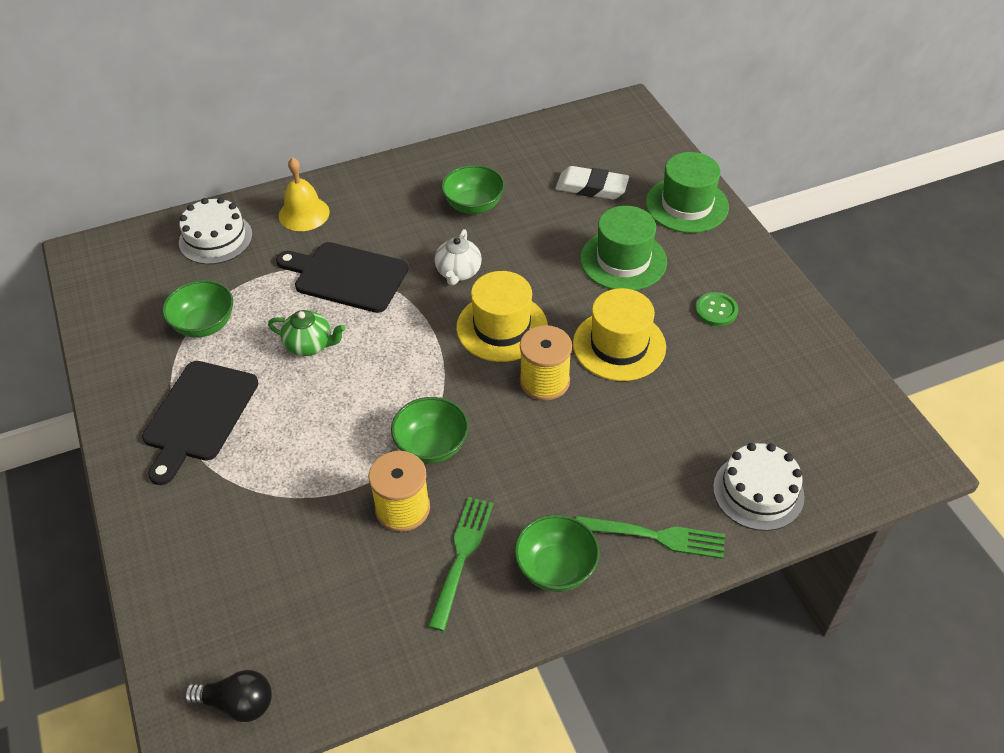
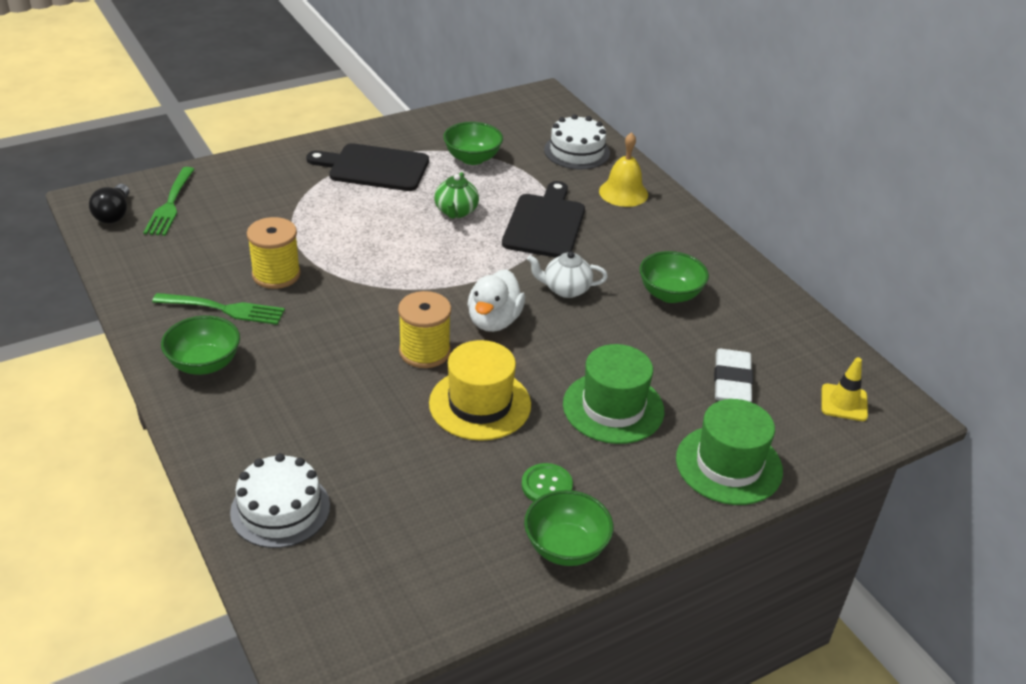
camera: 80 degrees right, 10 degrees down
(431, 446) = (343, 286): green bowl -> green bowl (566, 547)
(502, 327) = (494, 321): yellow hat -> white duck
(617, 133) = (844, 403): none -> yellow traffic cone
(656, 536) = (231, 429): green fork -> green fork (170, 204)

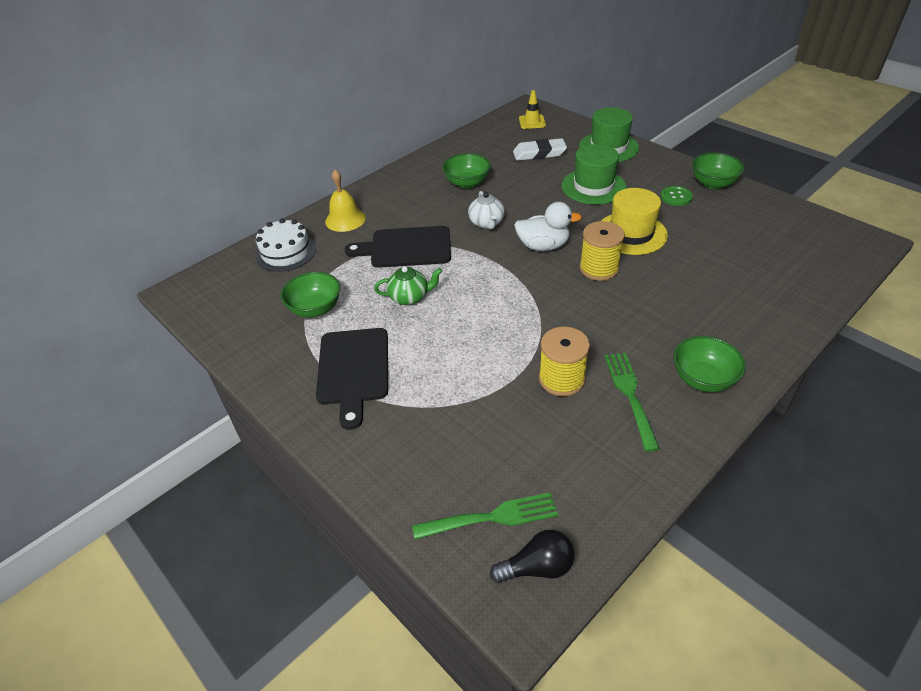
camera: 100 degrees left, 5 degrees up
(280, 509) = (792, 288): white cake -> none

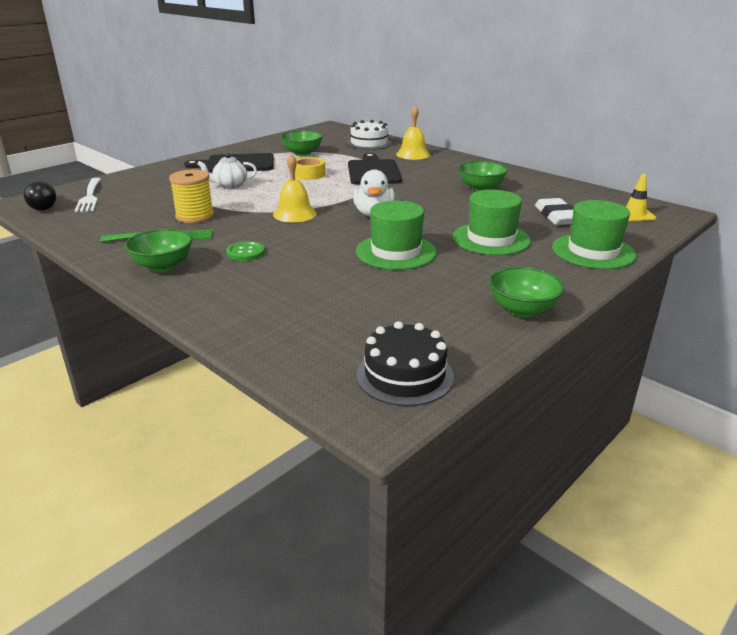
camera: 85 degrees right, 15 degrees down
(410, 297) = (308, 174): green teapot -> yellow tape
(486, 223) = (411, 195): white teapot -> white teapot (230, 185)
(492, 517) = (90, 197): green fork -> white fork
(546, 298) = (294, 214): none -> yellow bell
(599, 268) = (335, 234): yellow spool -> none
(631, 233) = (396, 252): yellow hat -> green hat
(676, 197) = (479, 282): green button -> green button (245, 252)
(819, 231) = (404, 375): none -> black cake

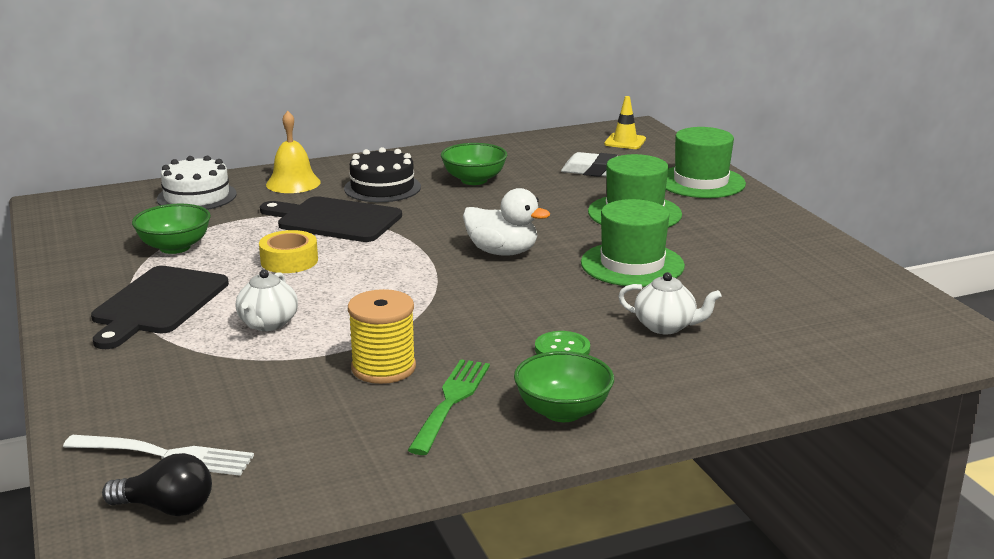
camera: 65 degrees left, 5 degrees down
(294, 214) = (450, 297): yellow bell -> none
(302, 277) = (666, 326): none -> white teapot
(404, 375) = (911, 317): black cake -> black cake (382, 188)
(522, 310) = (808, 242): green bowl -> none

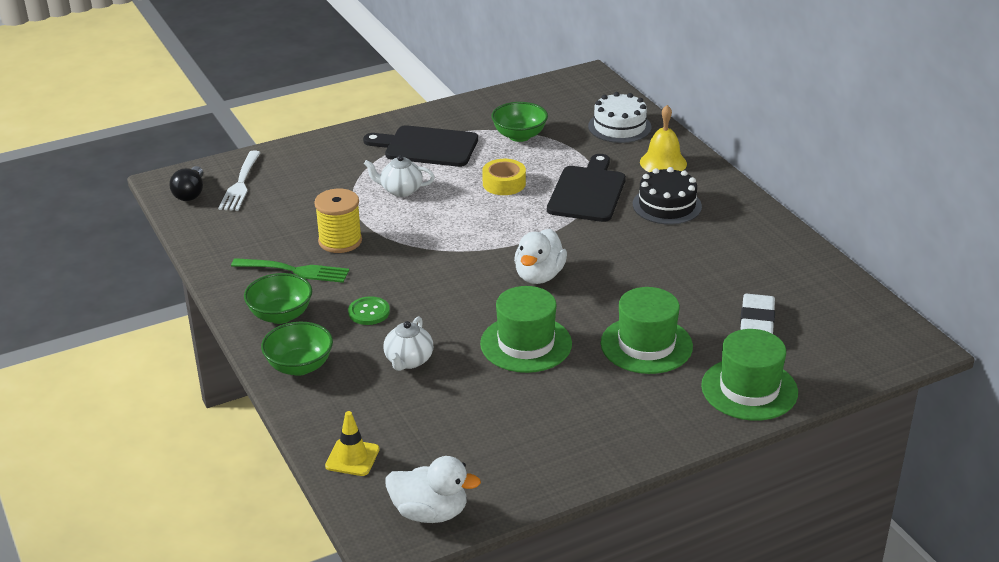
camera: 85 degrees right, 10 degrees up
(474, 180) = (703, 250): green bowl -> green bowl (299, 366)
(625, 142) = (860, 338): yellow traffic cone -> yellow traffic cone (352, 458)
(927, 321) = (430, 513): none -> white duck

